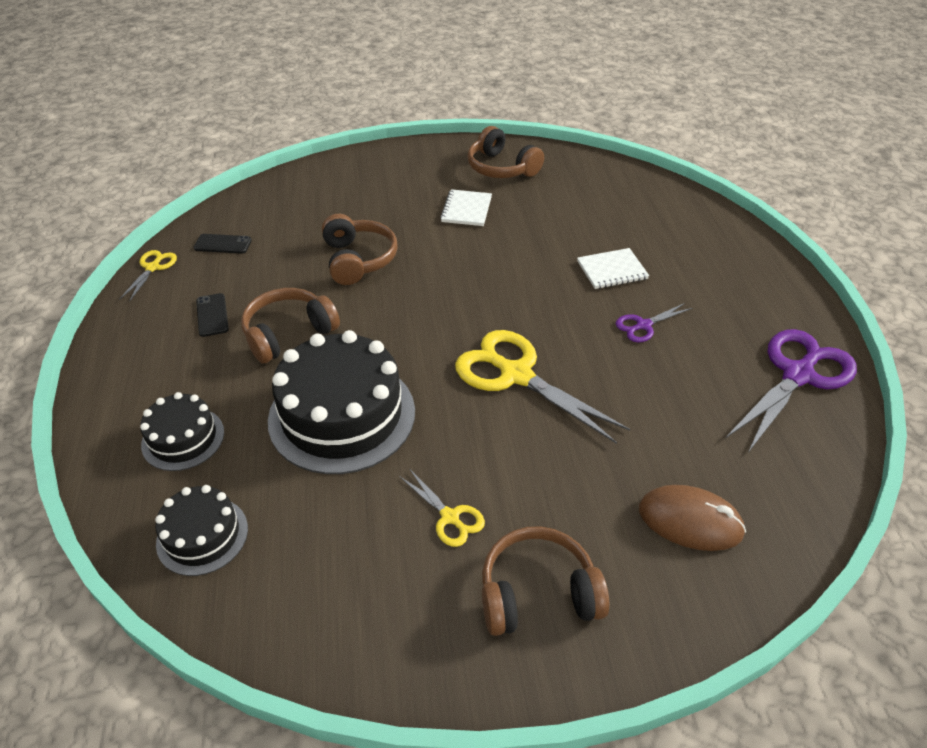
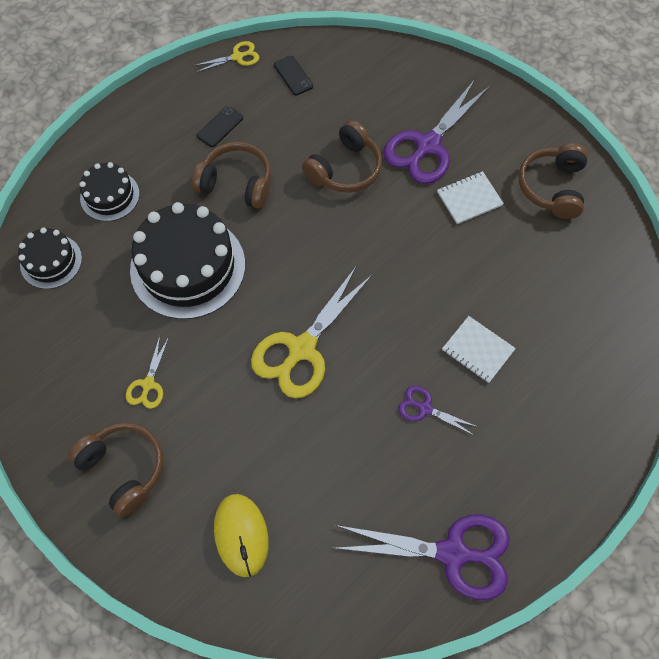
camera: 55 degrees right, 20 degrees up
(391, 206) = (427, 145): none -> purple scissors
(516, 375) = (302, 349): yellow scissors -> yellow scissors turned 150 degrees counterclockwise
(690, 521) = (241, 535): brown mouse -> yellow mouse

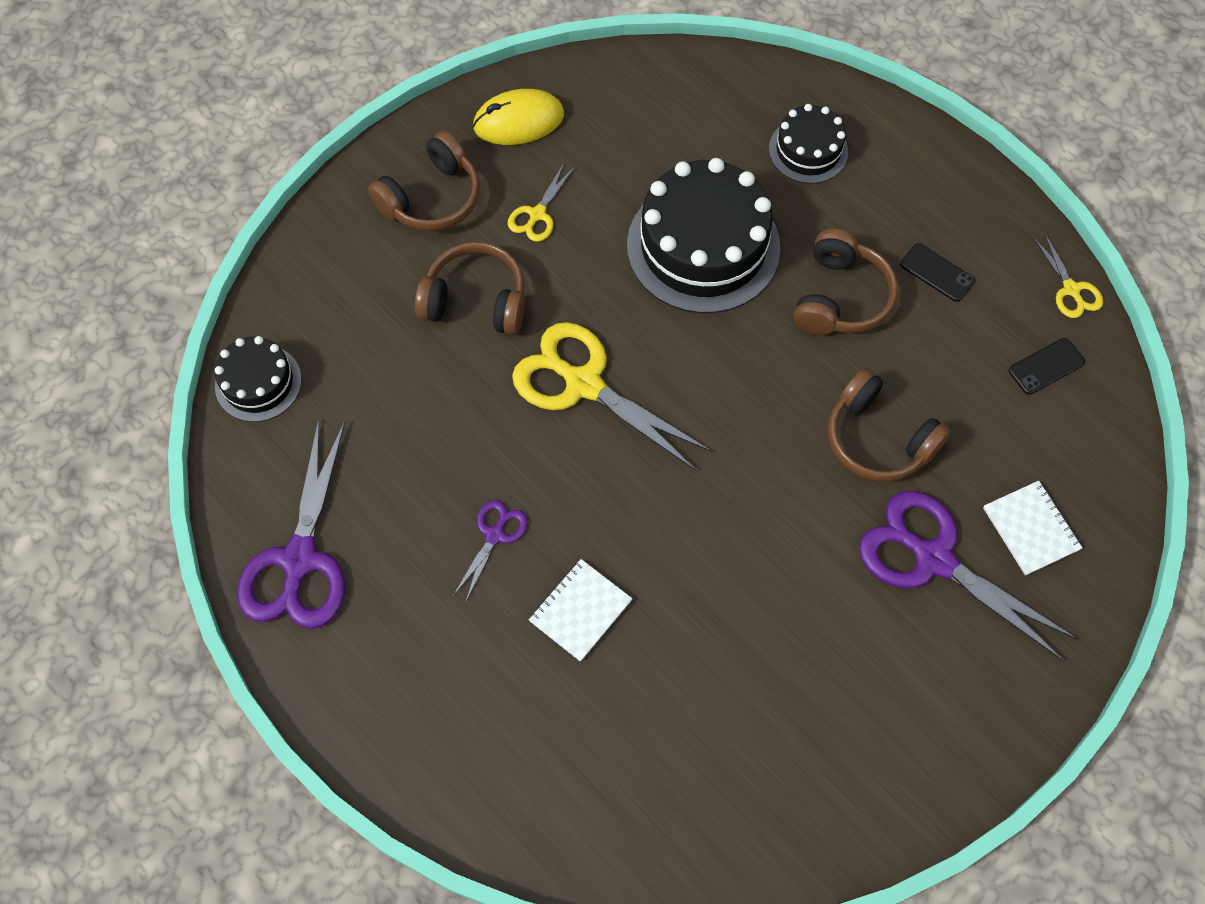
camera: 90 degrees right, 0 degrees up
(51, 261) = (706, 98): black cake -> black cake (258, 383)
(148, 384) = (537, 214): yellow scissors -> yellow scissors turned 75 degrees counterclockwise
(241, 535) = (344, 322): yellow mouse -> yellow mouse (518, 121)
(469, 199) = (838, 616): white notebook -> white notebook (1031, 529)
(552, 187) = (869, 750): brown headphones -> brown headphones (476, 301)

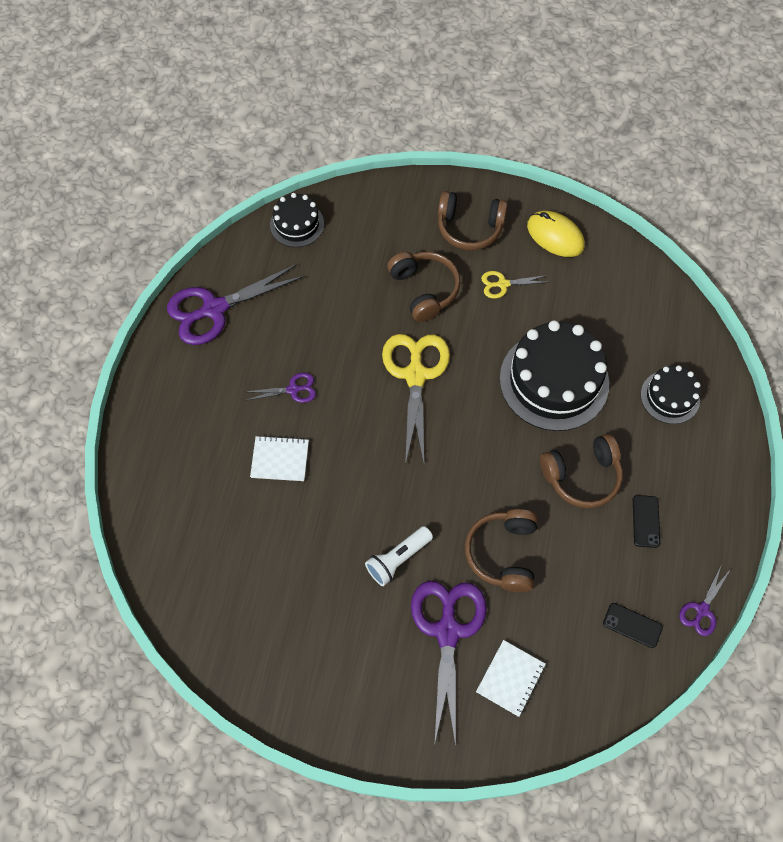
camera: 55 degrees right, 0 degrees up
(808, 557) = (398, 559): none -> white flashlight
(1071, 289) = (702, 610): yellow scissors -> purple scissors

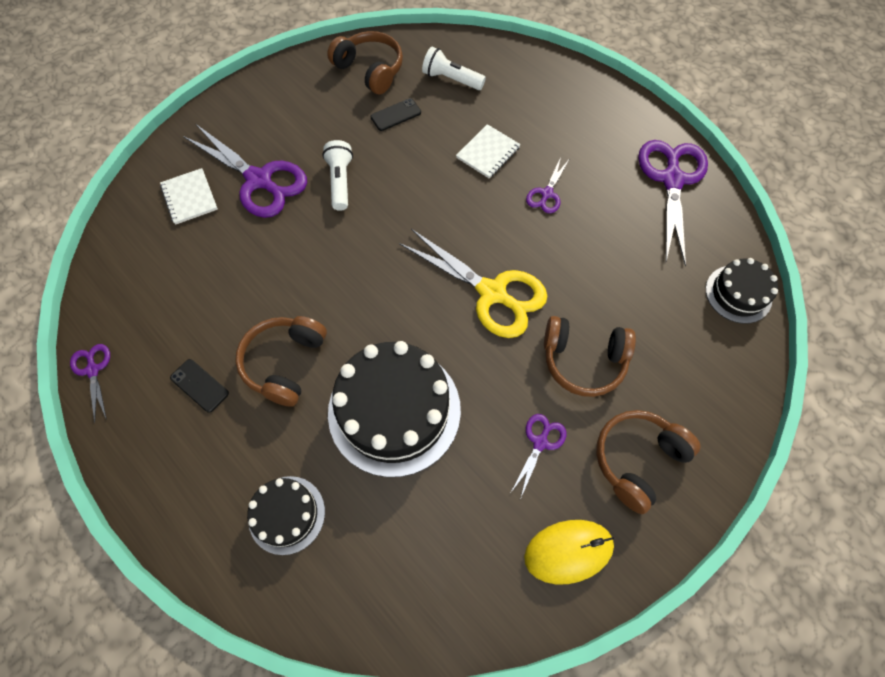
camera: 125 degrees right, 0 degrees up
(209, 547) = (451, 79): none -> white flashlight
(503, 284) = (540, 442): yellow scissors -> purple scissors
(503, 553) = (278, 254): brown headphones -> brown headphones (370, 70)
(632, 625) = (138, 306): black phone -> black phone (396, 115)

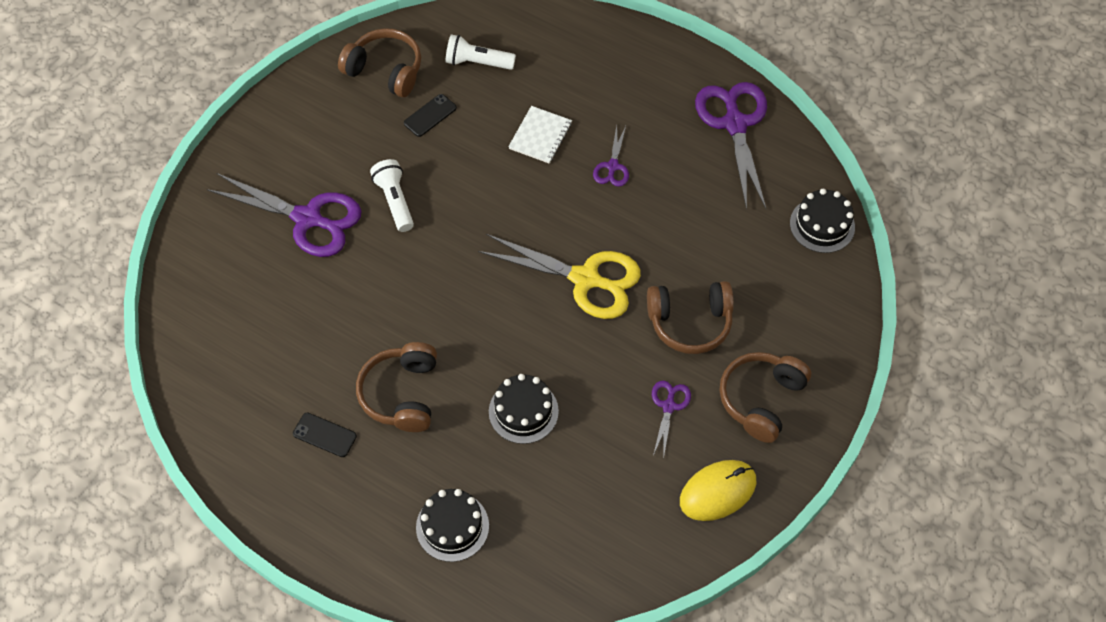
camera: 15 degrees left, 5 degrees down
(93, 370) = (210, 447): purple scissors -> none
(189, 197) = (239, 253): white notebook -> none
(394, 410) = (523, 411): black cake -> black cake, size x0.54

